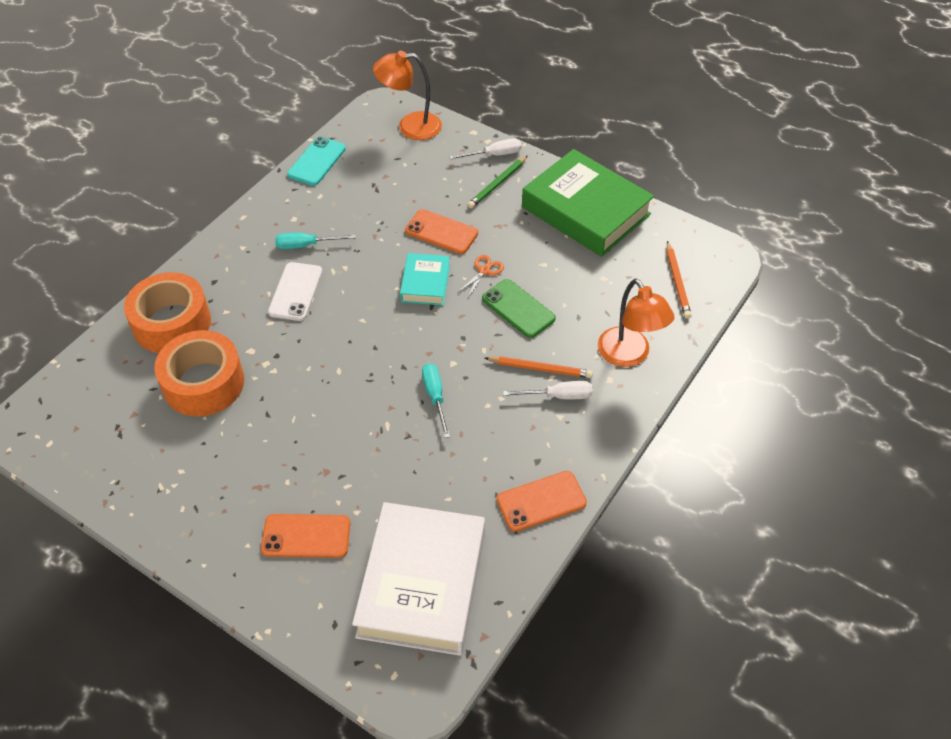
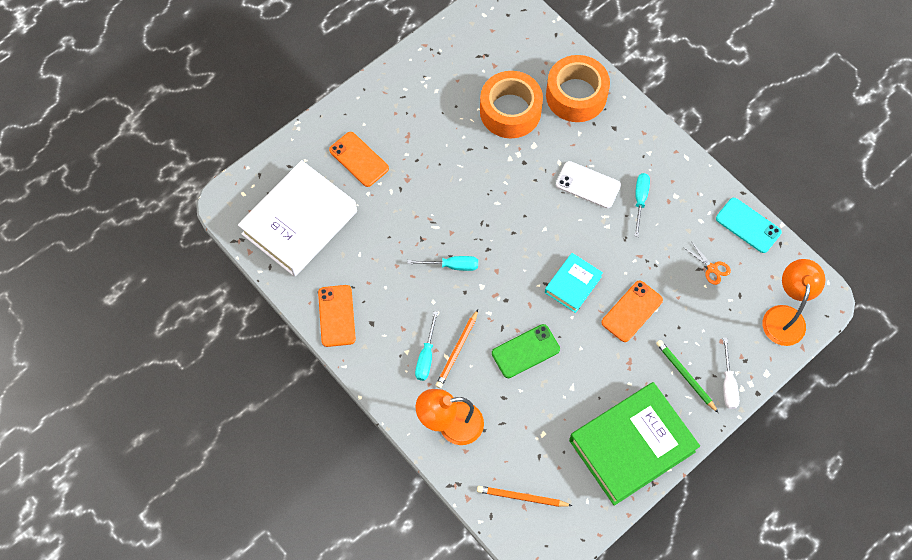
camera: 105 degrees right, 15 degrees up
(306, 536) = (359, 159): orange phone -> orange phone turned 60 degrees counterclockwise
(422, 584) = (299, 222): white book -> white book turned 75 degrees counterclockwise
(425, 283) = (573, 284): turquoise book -> turquoise book turned 75 degrees counterclockwise
(484, 271) = (576, 335): orange scissors -> orange scissors (712, 268)
(558, 396) = (426, 356): white screwdriver -> turquoise screwdriver

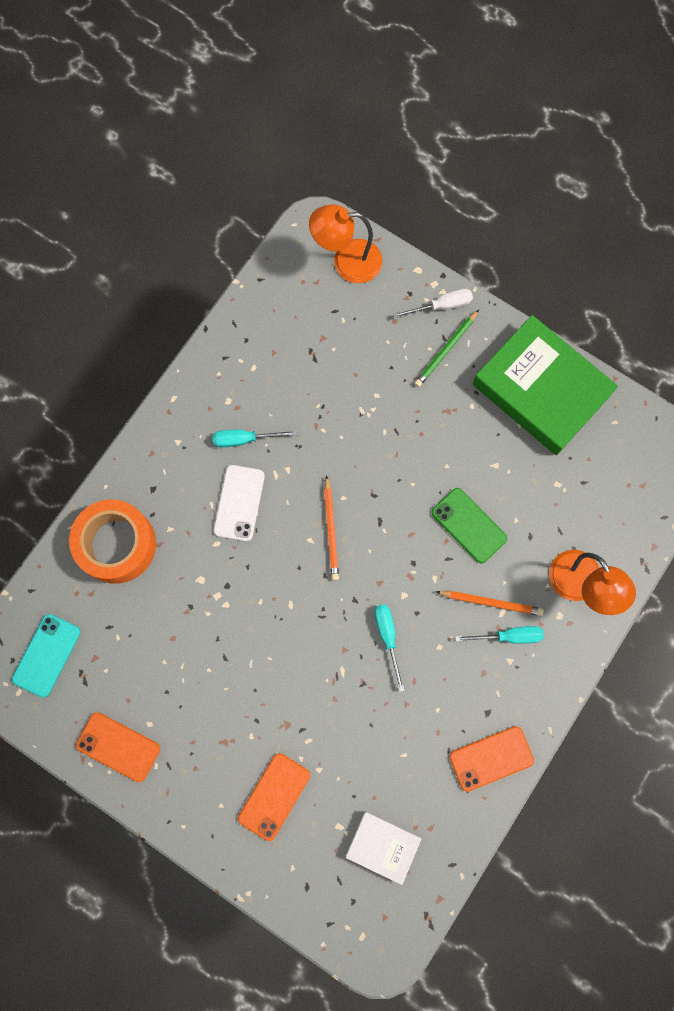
camera: 105 degrees left, 10 degrees up
(299, 222) = (382, 846): white book -> white book, size x0.50
(510, 111) = (158, 620): orange tape -> none
(522, 497) = (633, 490): orange pencil -> orange pencil (331, 530)
(573, 284) = (372, 491): turquoise book -> none
(632, 311) = (387, 420): orange phone -> orange phone (118, 746)
(712, 268) = (310, 345): orange scissors -> none
(748, 225) = (246, 316): turquoise phone -> turquoise phone (47, 655)

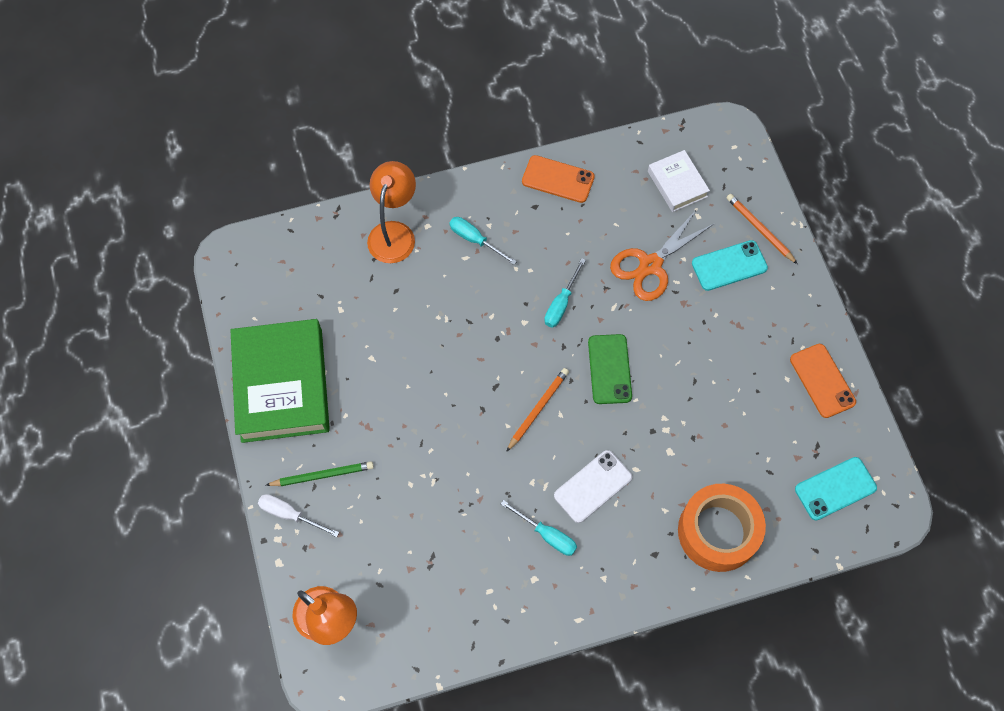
camera: 140 degrees left, 10 degrees down
(274, 796) = (729, 266): orange phone -> turquoise phone
(342, 738) = (650, 265): none -> orange scissors
(469, 525) = (432, 332): green phone -> green phone (609, 369)
(491, 603) = (466, 270): orange pencil -> orange pencil (760, 229)

